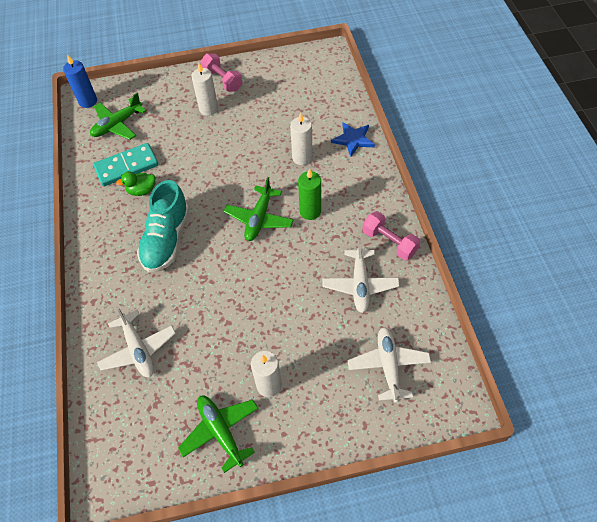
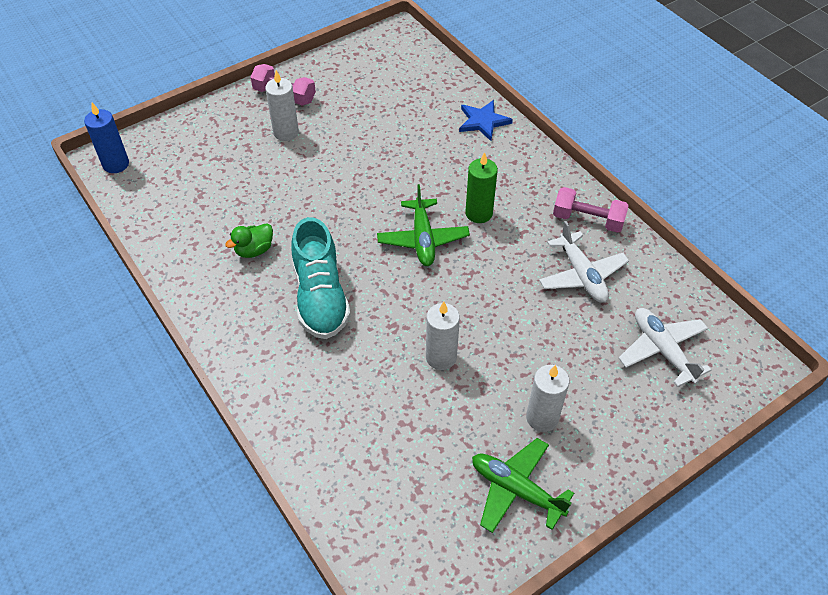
camera: 25 degrees left, 5 degrees down
(117, 125) = (174, 182): green plane -> none
(127, 167) = (217, 228): turquoise domino -> none
(138, 349) = (359, 435): white plane -> none
(302, 157) = (434, 157): white candle -> white candle (441, 357)

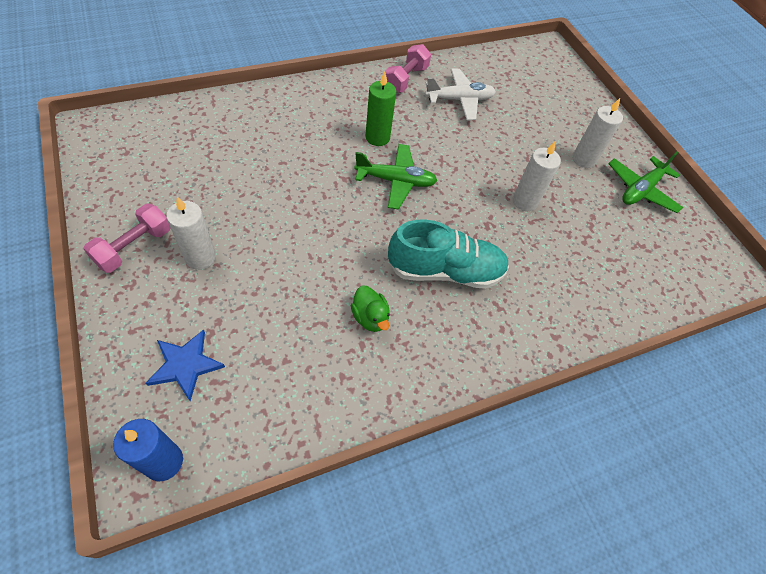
camera: 85 degrees left, 5 degrees up
(483, 121) = (265, 103): blue star -> blue star (185, 365)
(662, 350) = (533, 84): white plane -> none

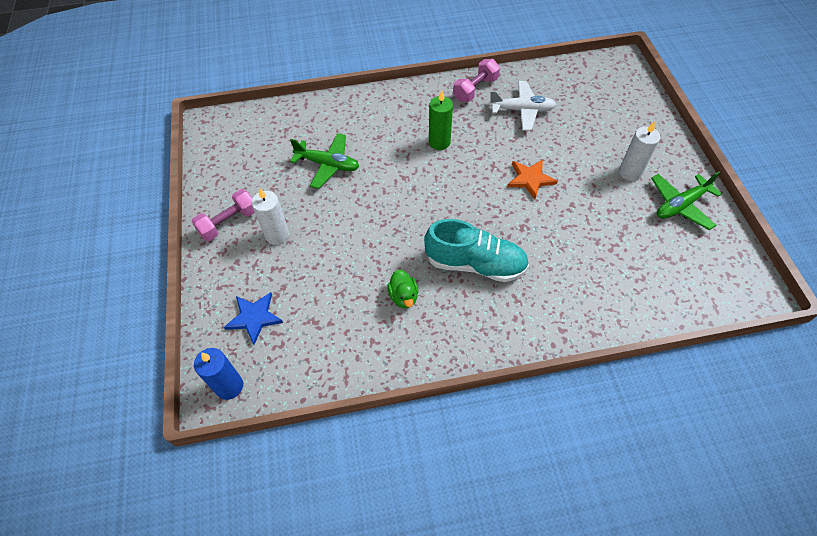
camera: 20 degrees right, 0 degrees up
(395, 181) = (448, 182): green plane -> green plane (328, 165)
(484, 172) = (530, 179): none -> orange star
(524, 201) = (562, 208): white candle -> none

